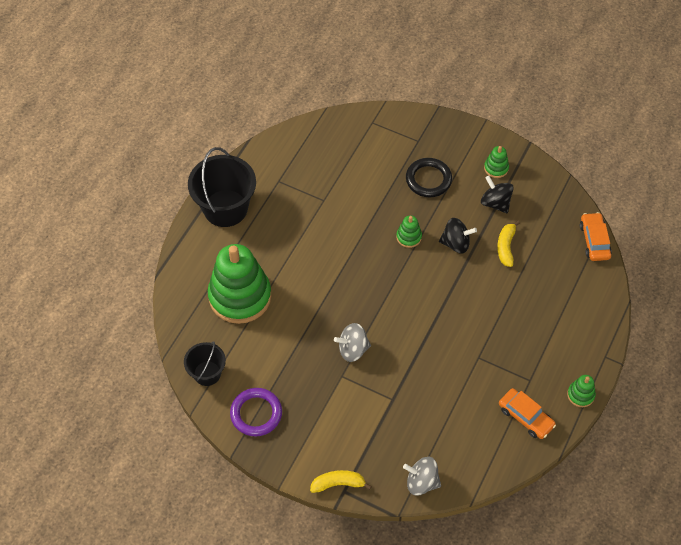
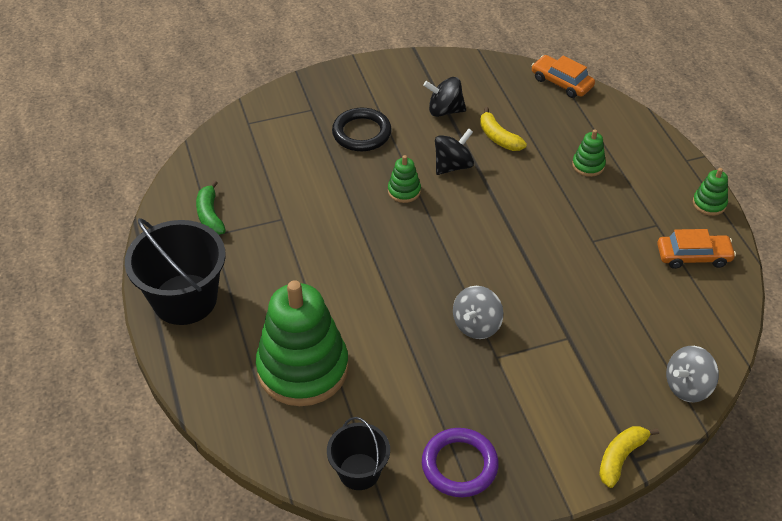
camera: 45 degrees left, 10 degrees down
(289, 167) = (210, 215): none -> green banana
(496, 168) = (410, 84): green stacking toy -> green stacking toy (588, 165)

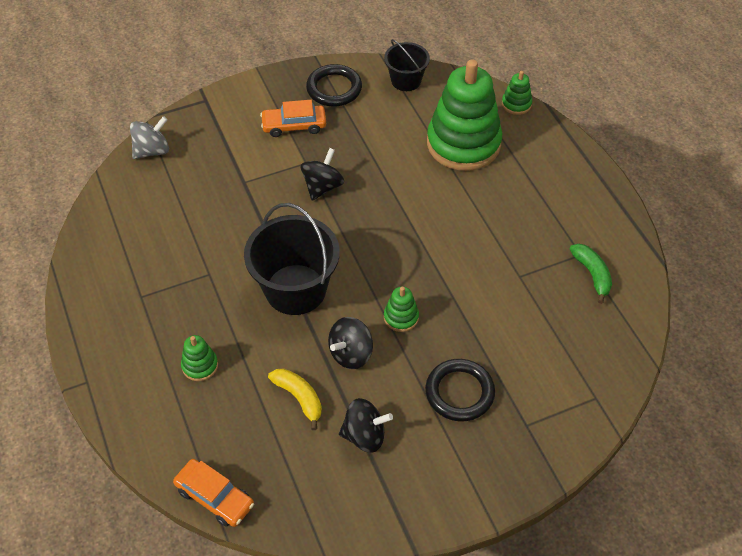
camera: 175 degrees right, 5 degrees up
(185, 299) = (582, 191): black bucket -> black bucket (295, 289)
(459, 465) = (334, 89): purple ring -> black ring
(476, 325) = (322, 186): grey spinning top -> black spinning top
(621, 457) = (215, 100): yellow banana -> none
(693, 256) = (114, 264): orange car -> orange car (294, 125)
(709, 203) = (79, 325): green stacking toy -> green stacking toy (516, 104)

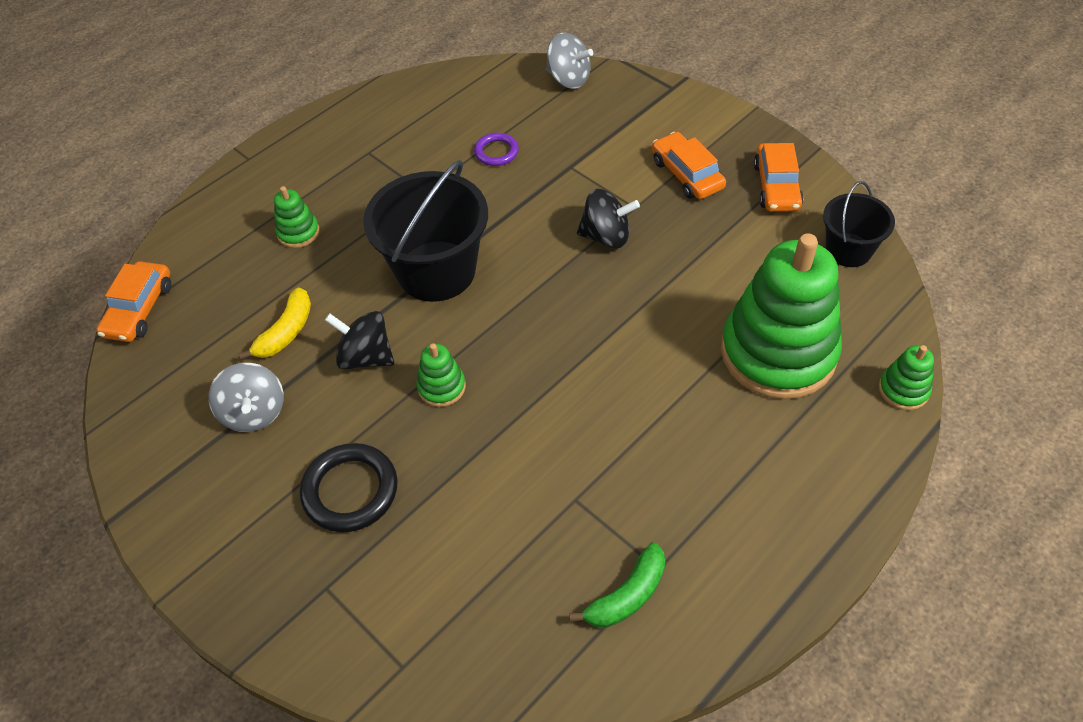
camera: 70 degrees right, 0 degrees up
(199, 218) = (496, 152): none -> purple ring
(334, 89) = (776, 186): black ring -> orange car
(364, 435) = (254, 412): black spinning top -> grey spinning top

